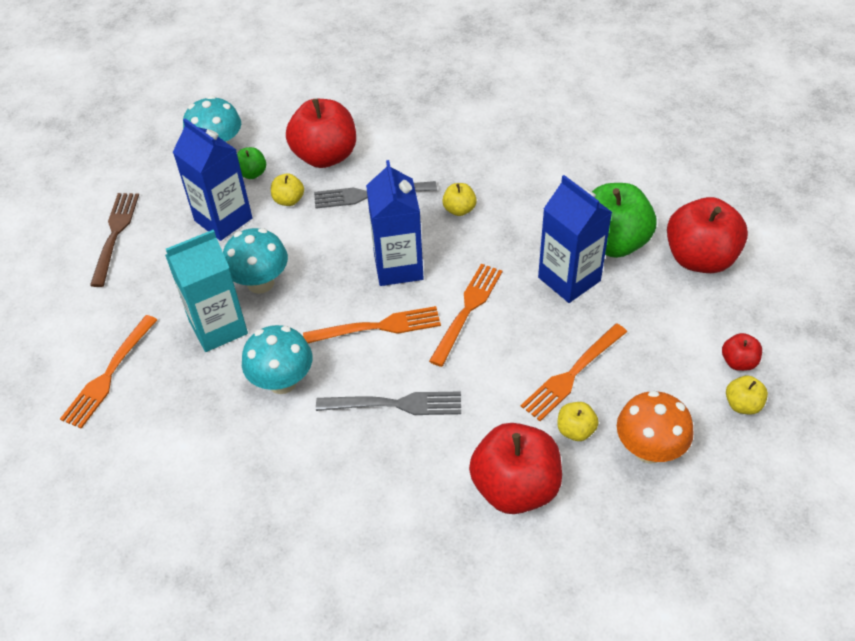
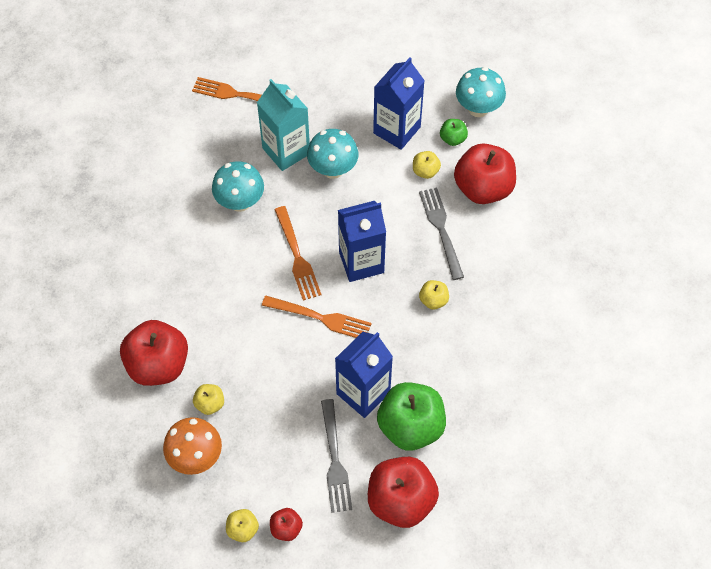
camera: 80 degrees right, 10 degrees up
(115, 235) = (370, 63): brown fork -> none
(395, 404) = (225, 278): grey fork -> grey fork (335, 460)
(572, 374) = (263, 400): orange fork -> none

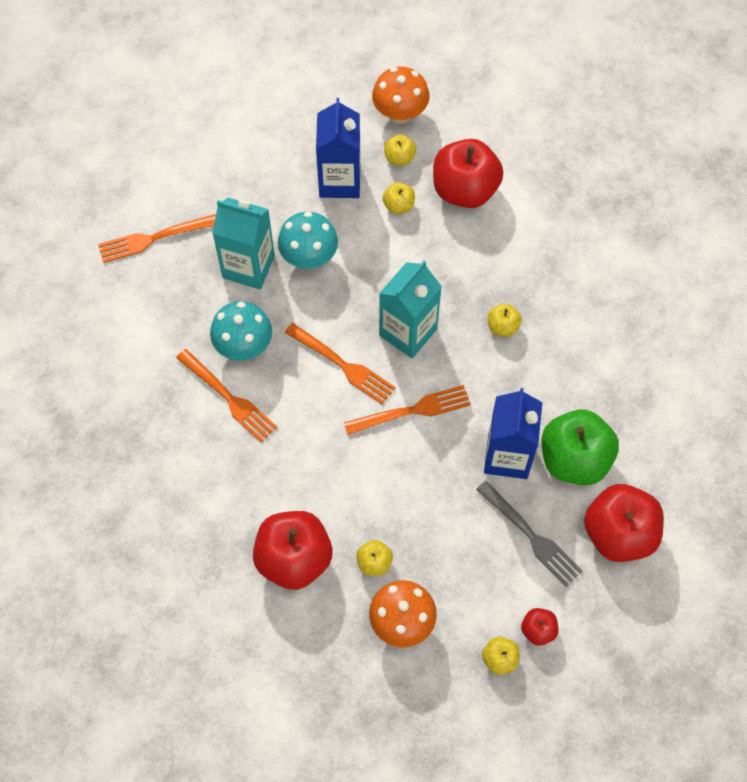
camera: 35 degrees left, 5 degrees up
(202, 230) = (228, 397): none -> orange fork
(361, 262) = (408, 332): blue carton -> turquoise carton
(441, 230) = (457, 254): grey fork -> none
(453, 139) = (399, 158): green apple -> yellow apple
(478, 108) = (400, 113): turquoise mushroom -> orange mushroom

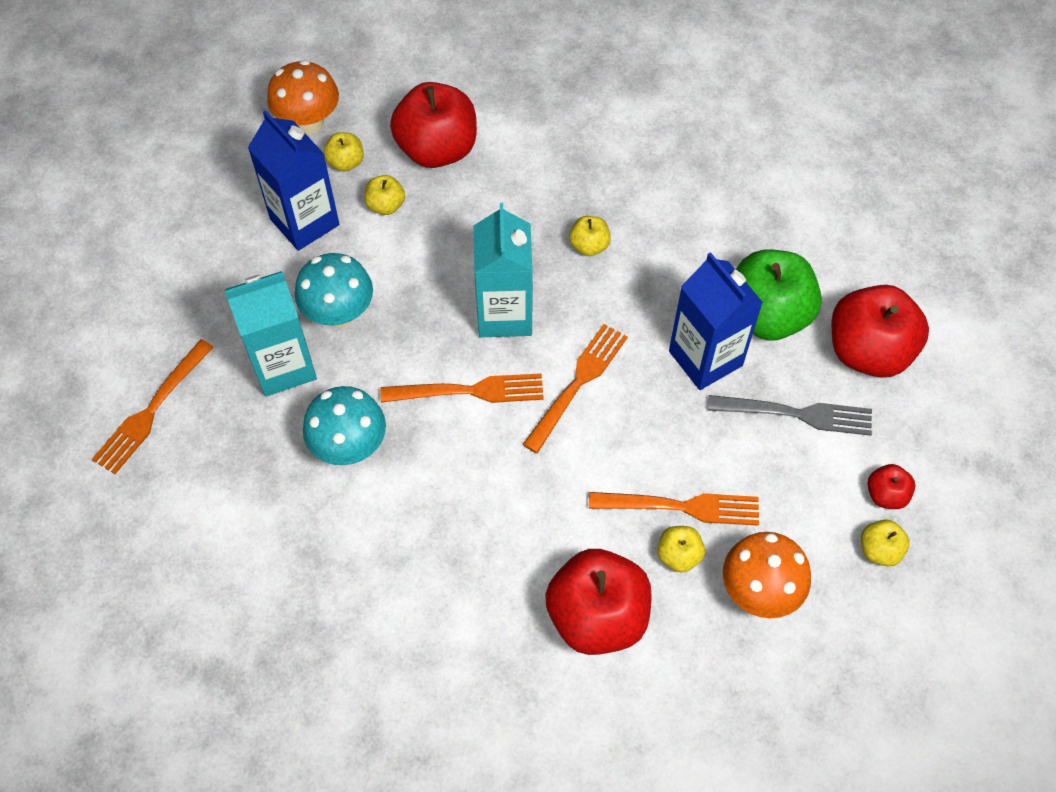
camera: 40 degrees left, 5 degrees down
(228, 397) = (380, 509): orange fork -> orange fork (681, 507)

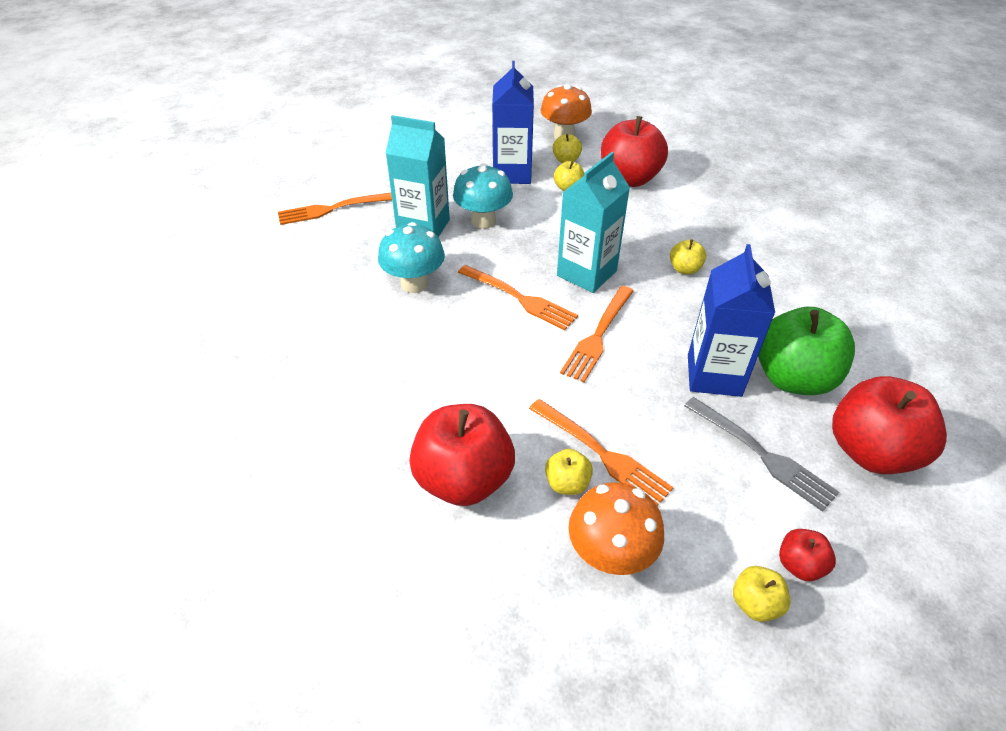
camera: 40 degrees right, 15 degrees down
(577, 384) = (598, 335): orange fork -> orange fork turned 135 degrees clockwise

